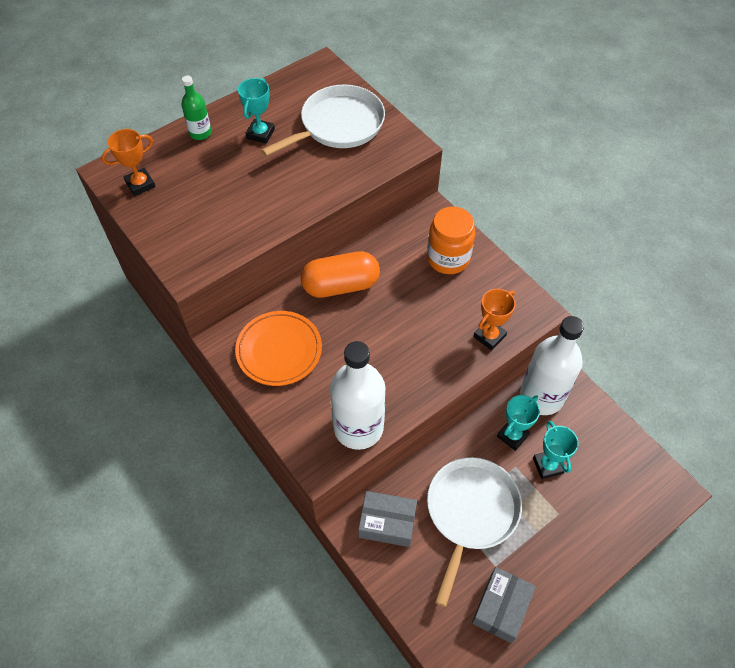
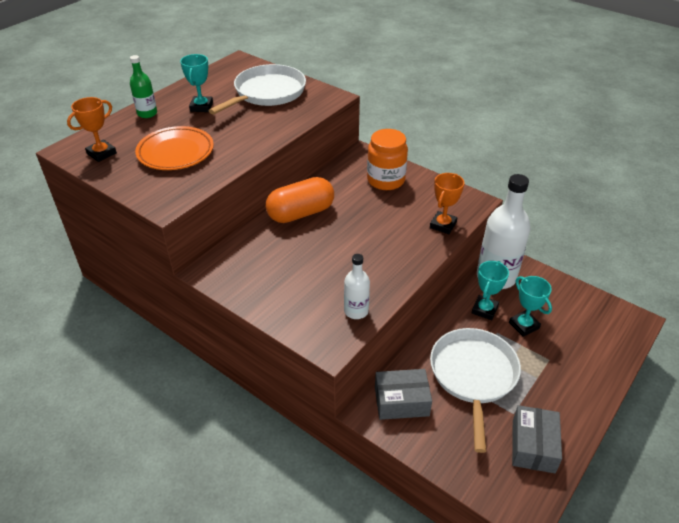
camera: 15 degrees left, 15 degrees down
(279, 350) = (261, 268): orange plate -> orange plate (175, 152)
(358, 427) = (356, 311): white bottle -> white bottle, size x0.51

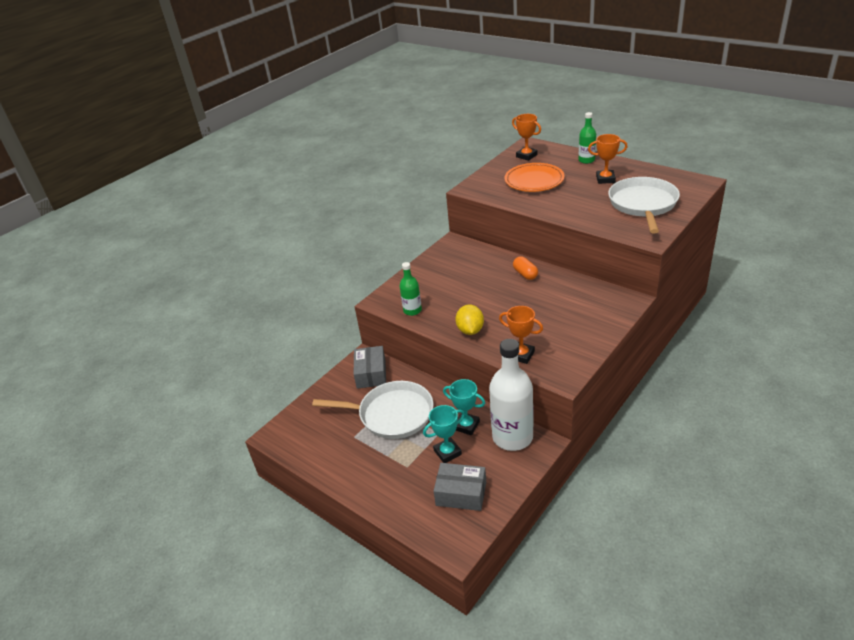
camera: 95 degrees right, 5 degrees down
(201, 107) = (605, 179): turquoise trophy -> orange trophy
(267, 93) = (643, 204): white pan -> white pan turned 120 degrees counterclockwise
(301, 213) = (525, 274): orange capsule -> orange capsule, size x0.53
(356, 311) = (412, 310): white bottle -> green bottle
(386, 180) = (586, 317): orange jar -> none
(400, 260) = (470, 330): none -> yellow lemon
(533, 446) = (323, 446): grey box -> grey box (461, 494)

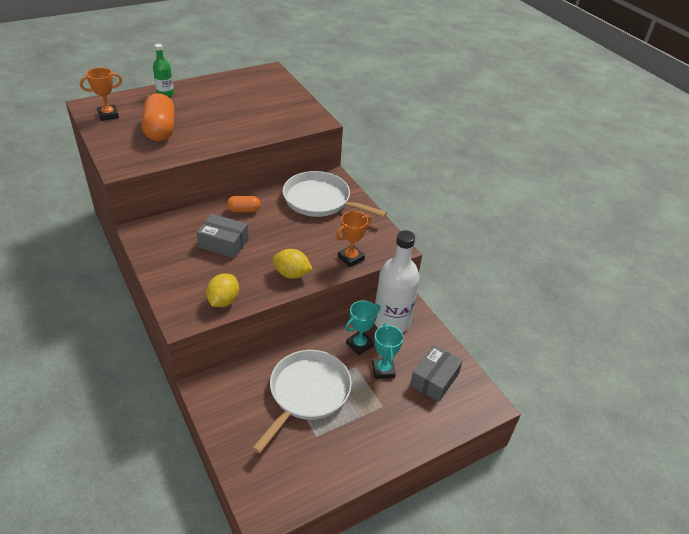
camera: 75 degrees left, 5 degrees up
(371, 374) = (234, 389): grey box -> grey box (223, 243)
(412, 310) = (223, 301): green bottle -> yellow lemon
(534, 181) = (160, 130): orange plate -> orange capsule
(605, 179) = (209, 100): orange trophy -> none
(643, 204) = (269, 103): white pan -> white pan (320, 200)

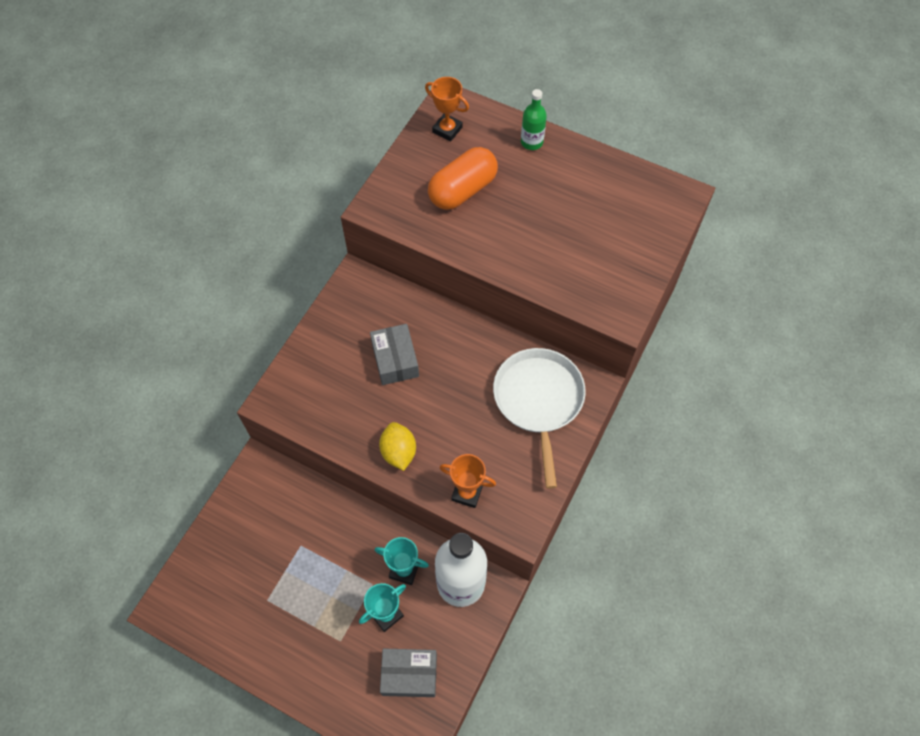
camera: 60 degrees right, 20 degrees up
(223, 301) = (318, 418): yellow lemon -> none
(244, 210) = (459, 341): orange capsule -> none
(307, 393) = (310, 559): white pan -> none

